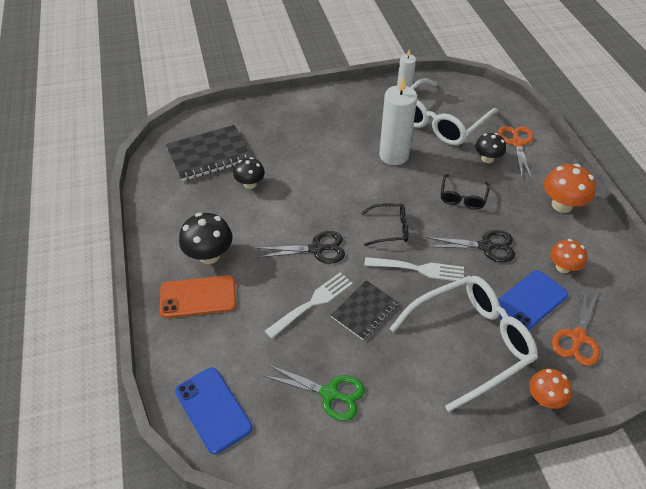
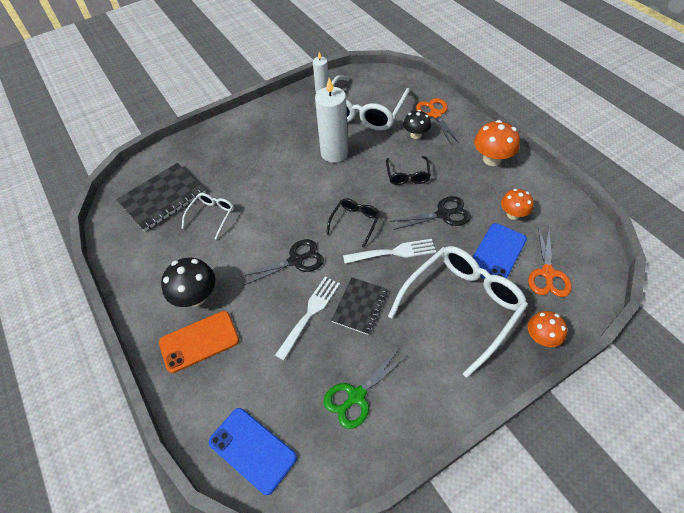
camera: 15 degrees left, 5 degrees up
(250, 184) = (212, 216): black mushroom -> white glasses
(330, 393) = (356, 396): green scissors -> green scissors turned 135 degrees clockwise
(390, 229) = (355, 222): black glasses -> black glasses turned 45 degrees counterclockwise

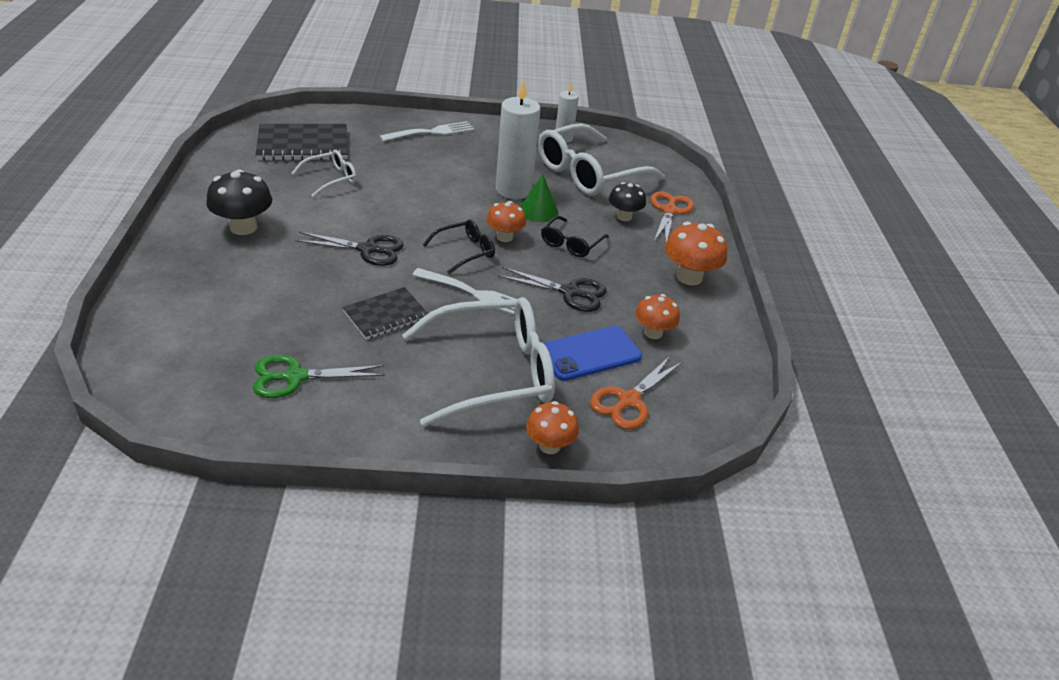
camera: 25 degrees right, 15 degrees down
(199, 341) = (206, 259): orange phone -> none
(252, 450) = (154, 358): blue phone -> none
(310, 314) = (330, 294): white fork -> white fork (431, 132)
(365, 161) = (538, 211): none -> green cone
(366, 195) = (504, 237): none -> orange mushroom

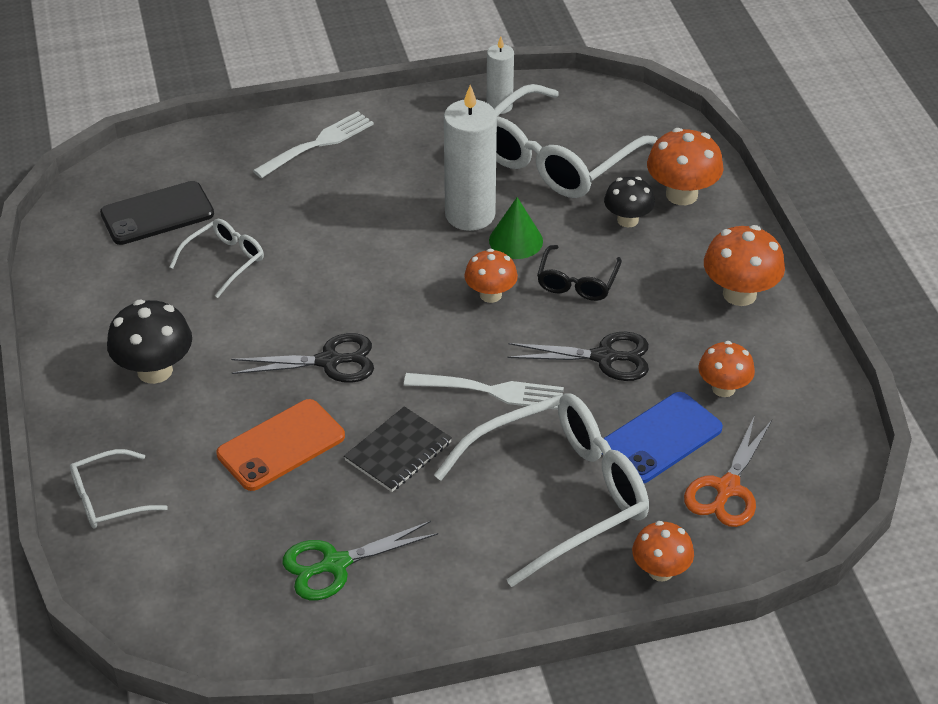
camera: 10 degrees left, 5 degrees up
(158, 294) = (108, 499): none -> white glasses
(302, 291) = (281, 445): none -> orange phone
(303, 145) = (157, 214): black notebook -> black phone
(465, 251) = (451, 331): black glasses -> none
(669, 211) = (681, 195): orange scissors -> orange mushroom

